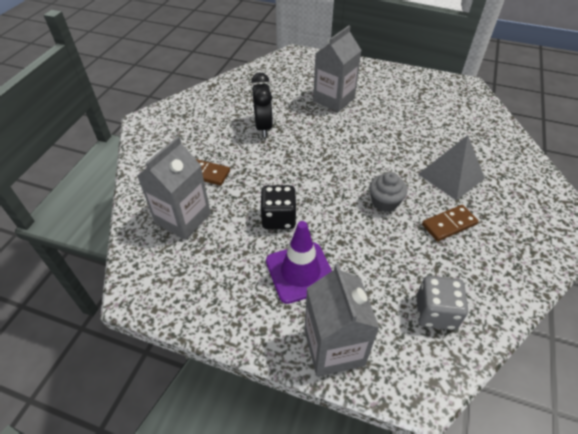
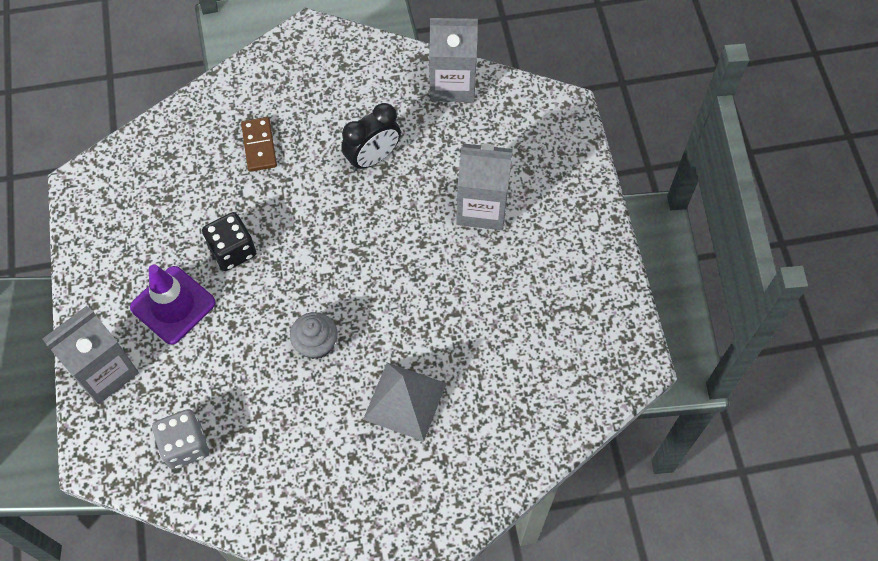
camera: 60 degrees right, 15 degrees up
(183, 218) = (185, 166): grey carton -> grey carton (452, 83)
(449, 224) = (317, 423): brown domino -> none

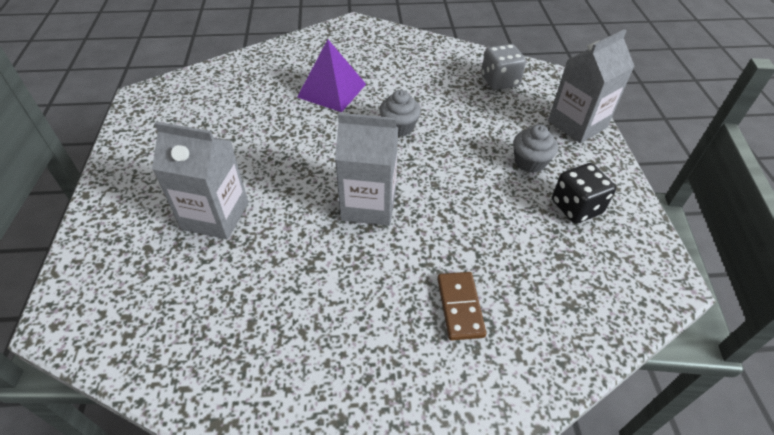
camera: 175 degrees left, 15 degrees down
(173, 305) = (530, 162): purple traffic cone -> grey cupcake
(232, 251) = (479, 199): black dice -> black dice (576, 207)
(373, 158) = (321, 278): black clock -> none
(405, 401) = (331, 90): grey pyramid -> purple pyramid
(452, 83) = (190, 372): grey carton -> grey carton (368, 205)

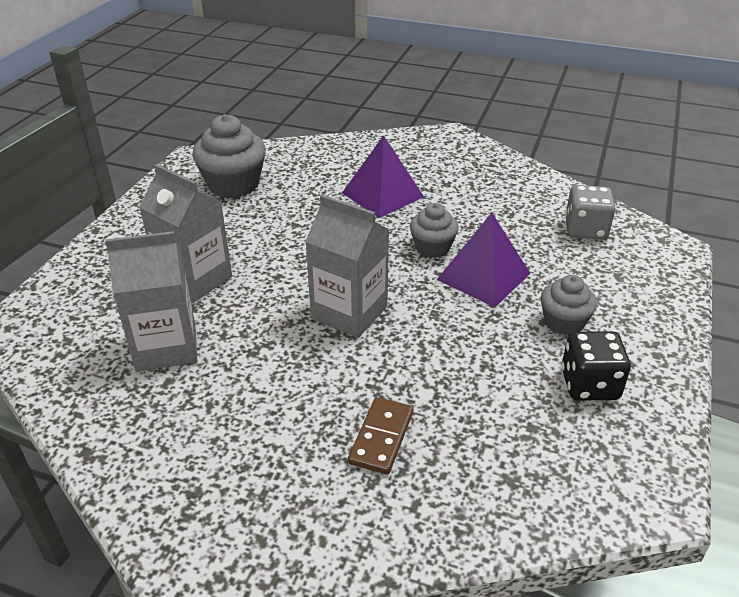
camera: 25 degrees right, 10 degrees down
(196, 114) = (233, 185): none -> grey cupcake
(451, 141) = (483, 276): none -> purple pyramid
(577, 124) = (655, 299): grey carton -> grey carton (166, 347)

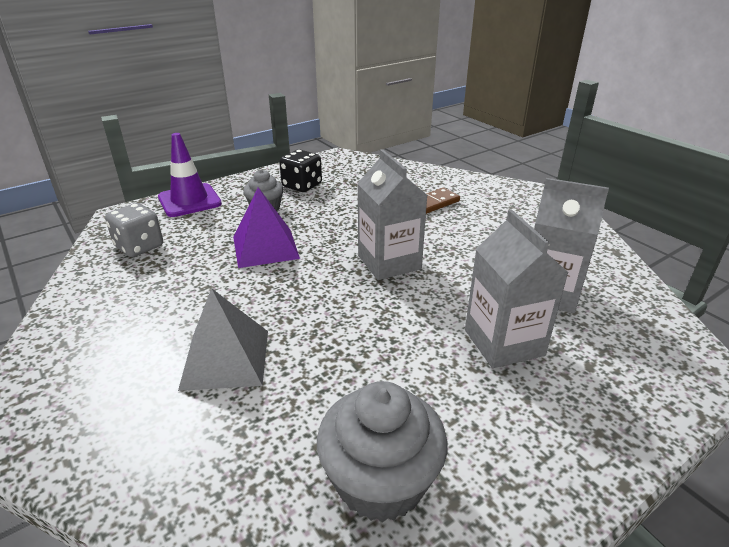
camera: 145 degrees left, 5 degrees down
(382, 195) = (226, 359): purple pyramid -> grey pyramid
(432, 247) = (266, 281): grey cupcake -> none
(656, 294) = (189, 200): none -> purple traffic cone

